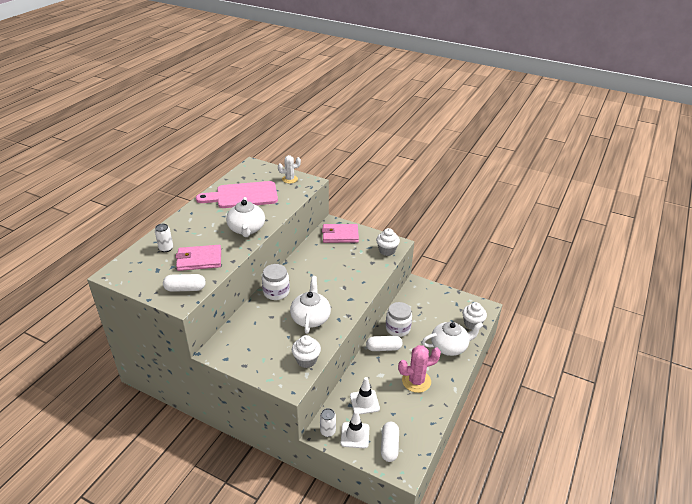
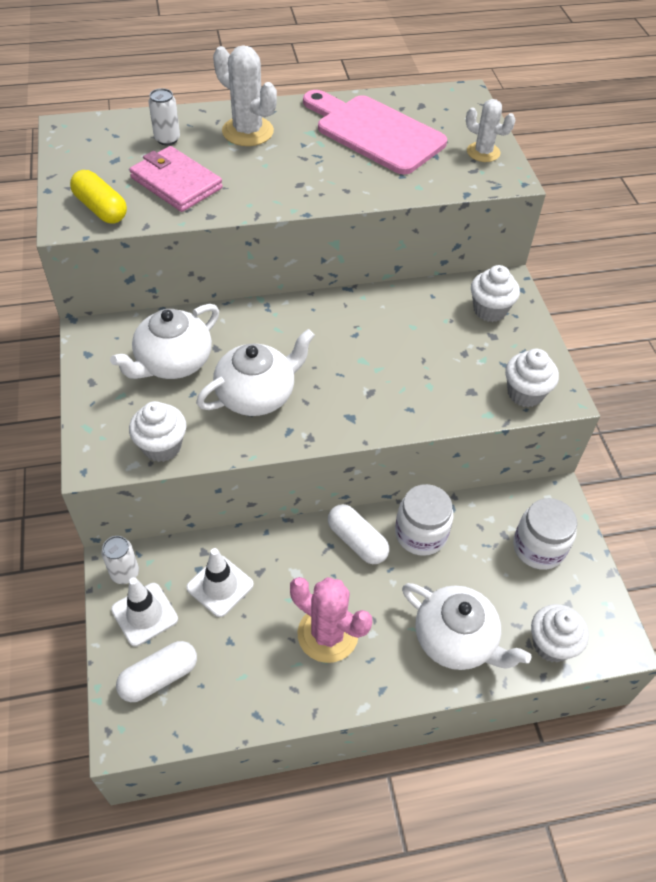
camera: 50 degrees right, 15 degrees up
(185, 289) = (101, 209): white capsule -> yellow capsule
(194, 225) = (247, 131): none -> white cactus
(246, 229) = (299, 185): white teapot -> white teapot (173, 362)
(276, 292) = (272, 320): white jar -> white jar (538, 547)
(340, 235) = (489, 310): pink wallet -> white cupcake

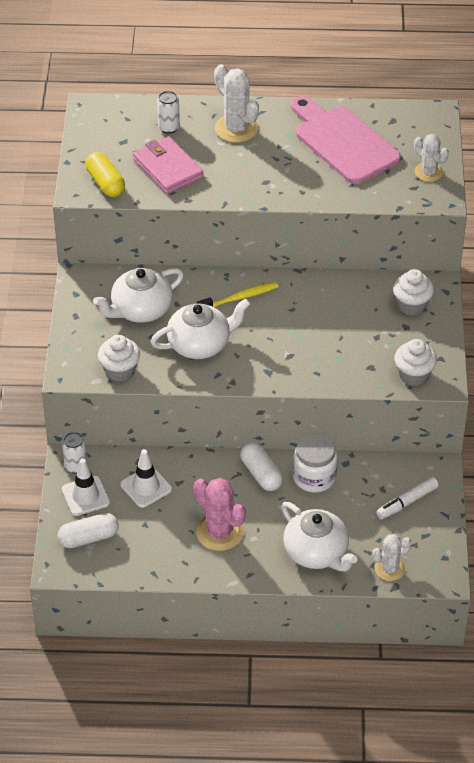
camera: 15 degrees right, 5 degrees down
(290, 330) = (239, 298): none -> yellow toothbrush
(538, 547) = (407, 502): white jar -> white marker
(551, 644) = (389, 568): white cupcake -> white cactus

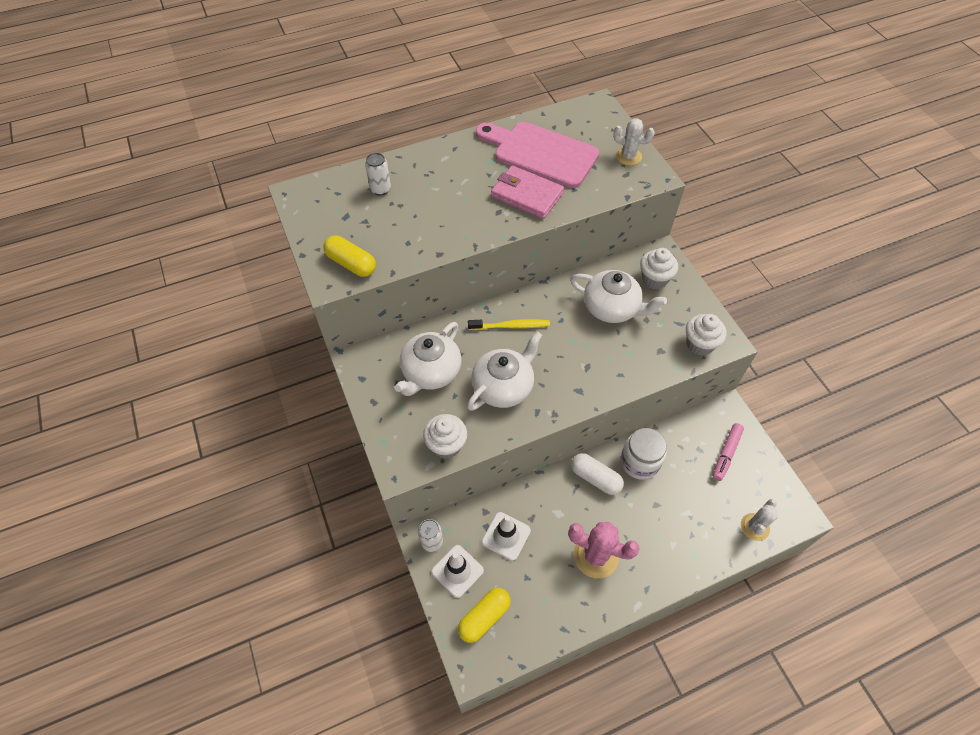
camera: 25 degrees left, 10 degrees up
(88, 538) = (484, 617): white capsule -> yellow capsule
(168, 168) = (402, 229): pink wallet -> pink wallet (527, 195)
(236, 128) = (442, 170): white cactus -> none
(239, 298) = (511, 326): yellow toothbrush -> yellow toothbrush turned 45 degrees clockwise
(316, 552) = (687, 538): white teapot -> white teapot (612, 308)
(407, 502) = (726, 454): white marker -> pink marker

